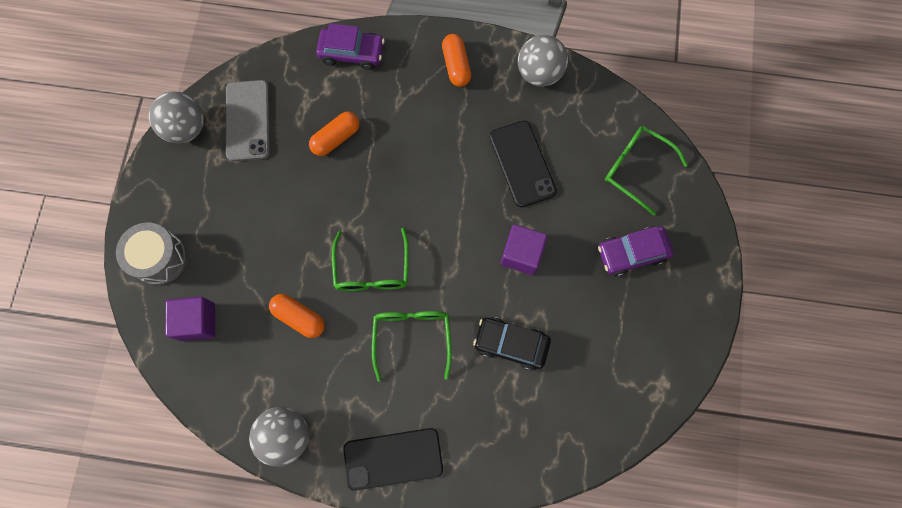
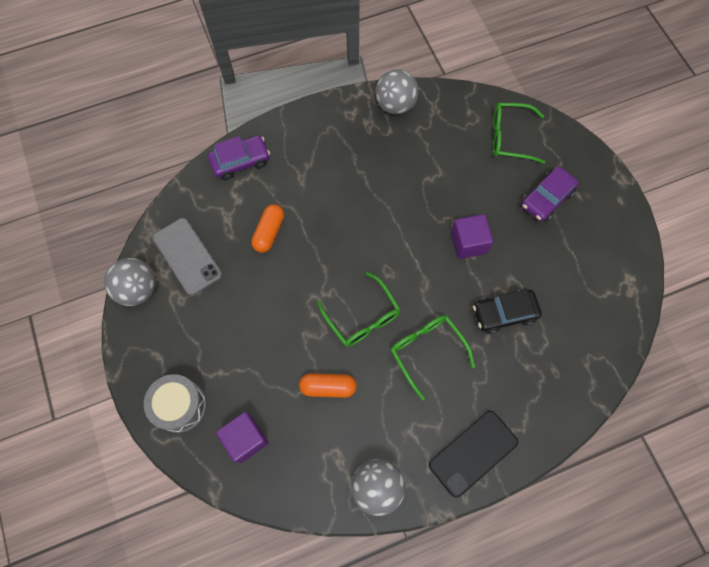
camera: 30 degrees left, 5 degrees down
(456, 66) = (329, 130): orange capsule -> none
(522, 164) = (425, 176): black phone -> none

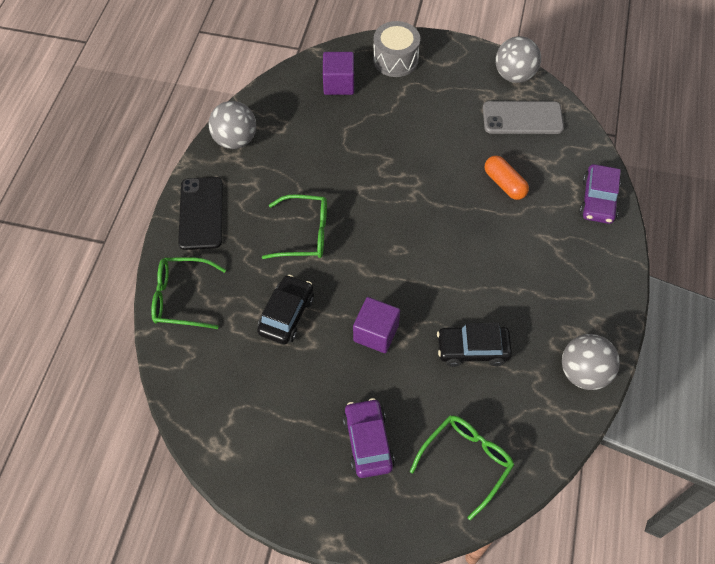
camera: 125 degrees right, 10 degrees down
(328, 387) = (333, 151): orange capsule -> none
(362, 317) = (371, 206): green glasses -> green glasses (181, 298)
(430, 176) = (472, 349): none -> black car

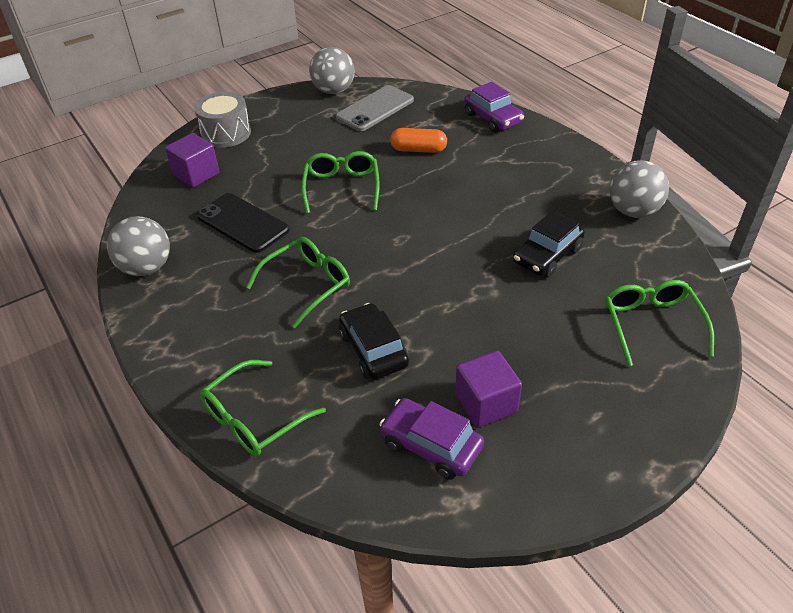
camera: 45 degrees left, 15 degrees down
(201, 213) = (184, 341): black phone -> black phone (243, 223)
(368, 442) = (570, 377): purple car -> purple car (431, 445)
(376, 333) = (464, 302): purple cube -> purple cube (486, 403)
(413, 173) = (342, 187): none -> green glasses

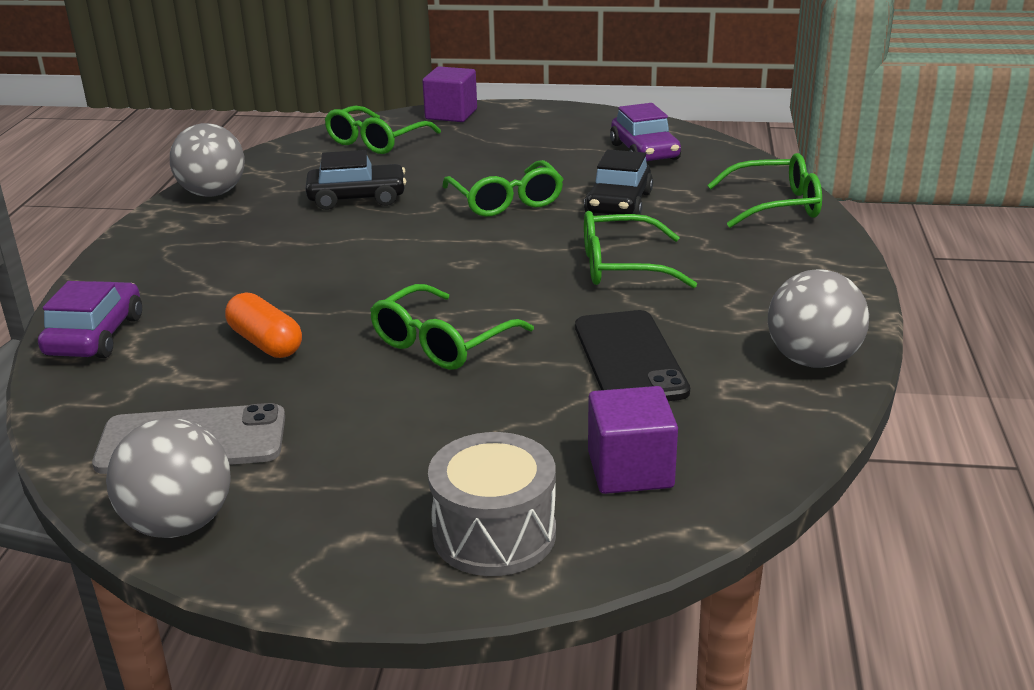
camera: 140 degrees left, 15 degrees down
(452, 307) = (506, 201): none -> green glasses
(486, 403) = (573, 153): purple cube -> purple cube (451, 114)

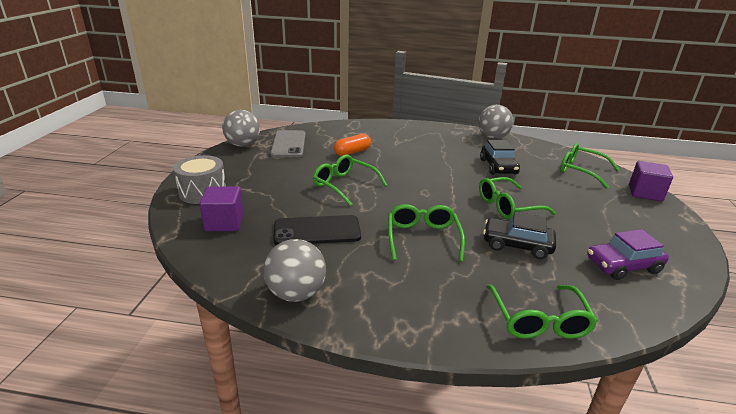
camera: 90 degrees right, 0 degrees up
(95, 336) = (363, 127): purple car -> none

